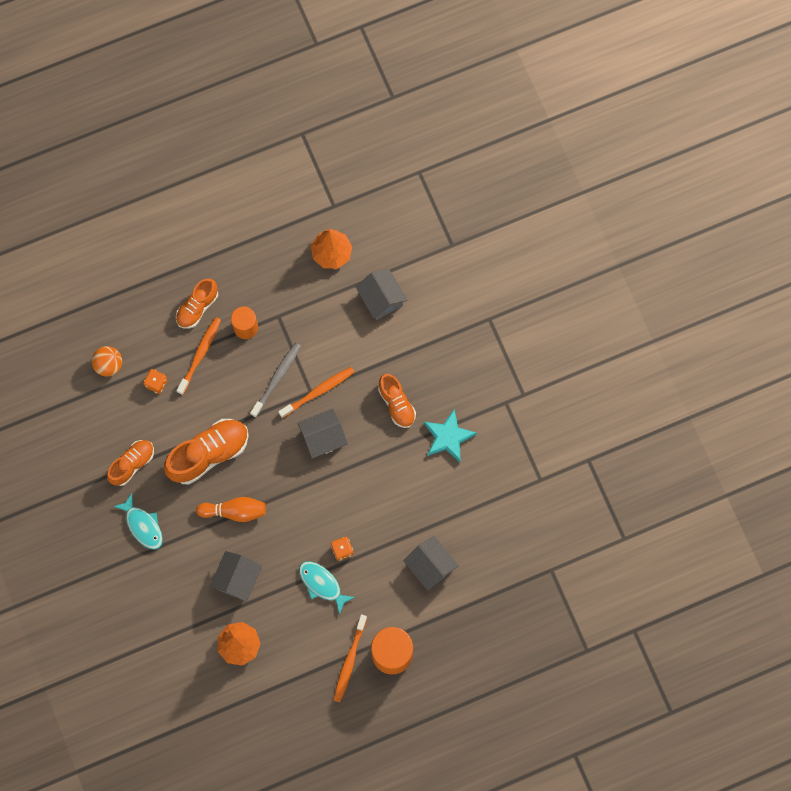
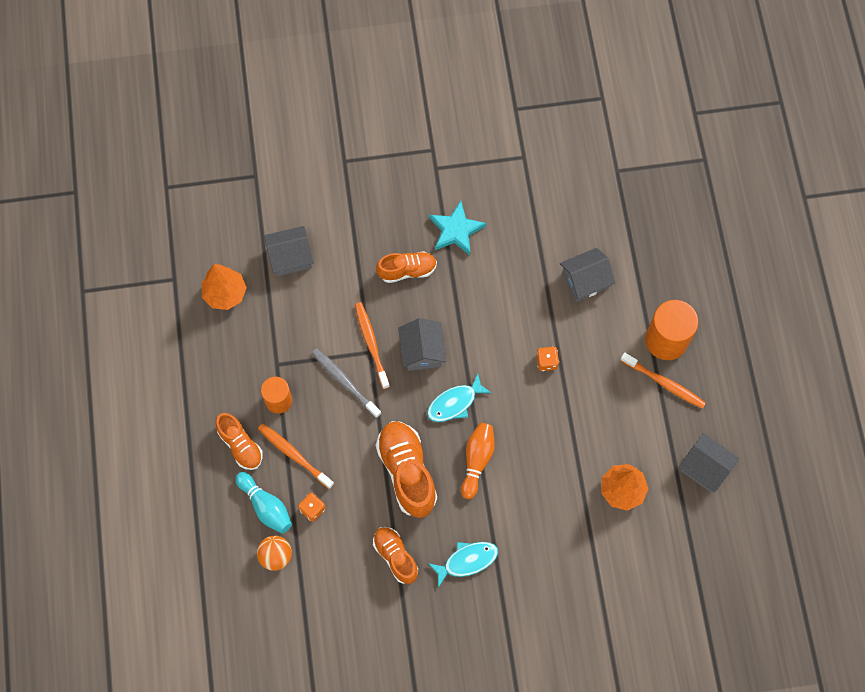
camera: 75 degrees left, 5 degrees down
(149, 344) = (266, 506): none -> turquoise bowling pin
(237, 579) = (551, 475): grey house -> grey house (704, 468)
(322, 584) = (577, 390): turquoise fish -> turquoise fish (454, 403)

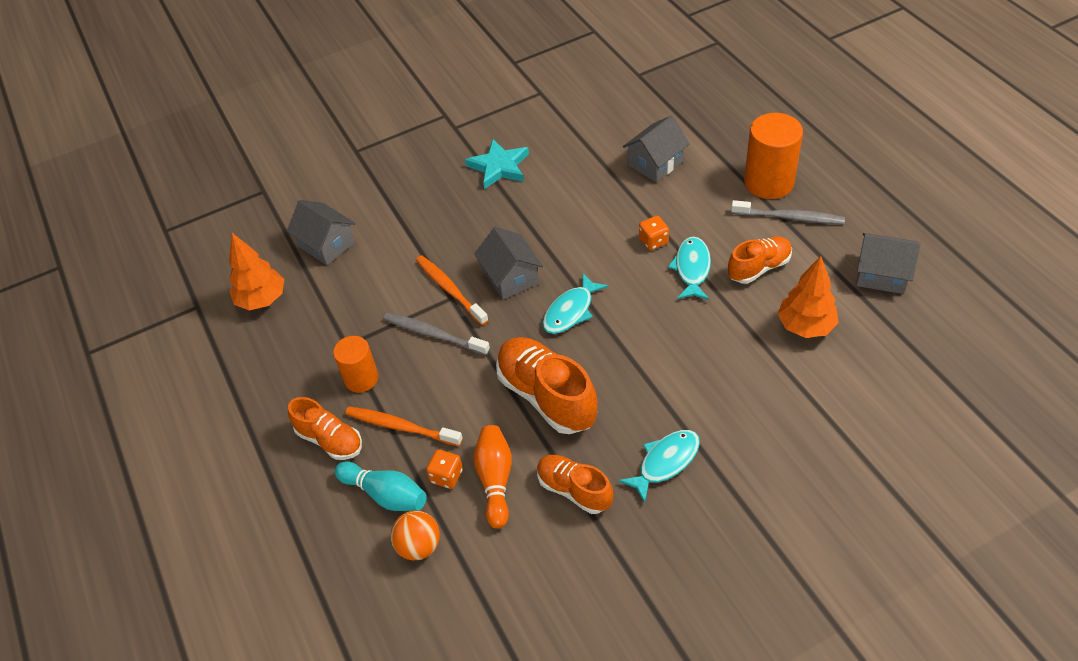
camera: 15 degrees left, 20 degrees down
(290, 257) = (327, 244): grey house -> grey house turned 75 degrees clockwise
(407, 270) = (462, 215): orange shoe -> orange shoe (759, 268)
(477, 460) = (624, 356): orange bowling pin -> orange bowling pin (495, 480)
(564, 401) = (692, 268): none -> turquoise fish
(664, 383) = (789, 217): orange toothbrush -> grey toothbrush

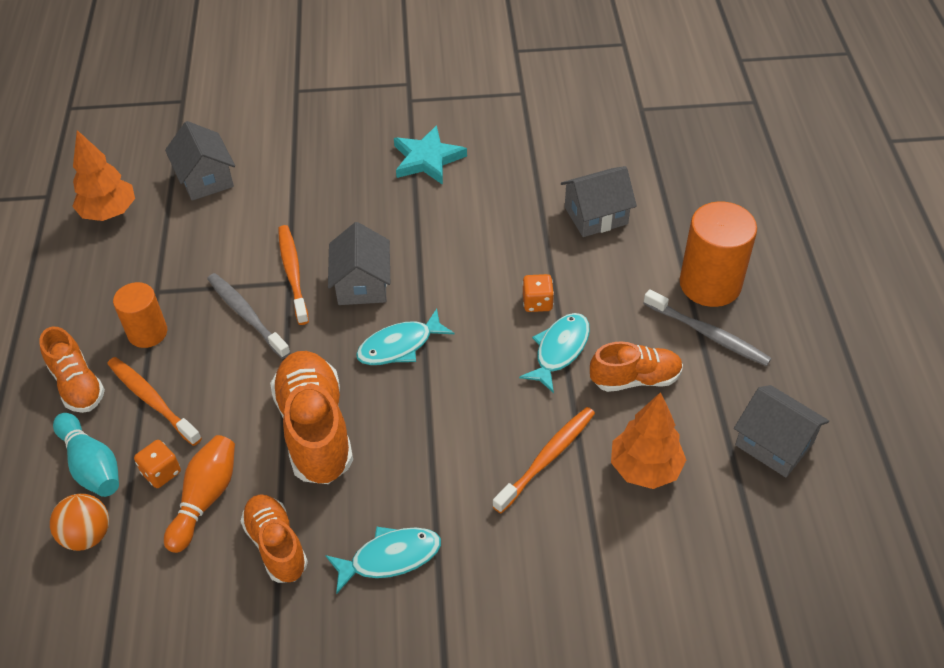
camera: 20 degrees right, 0 degrees up
(732, 347) = (547, 458): none -> orange toothbrush

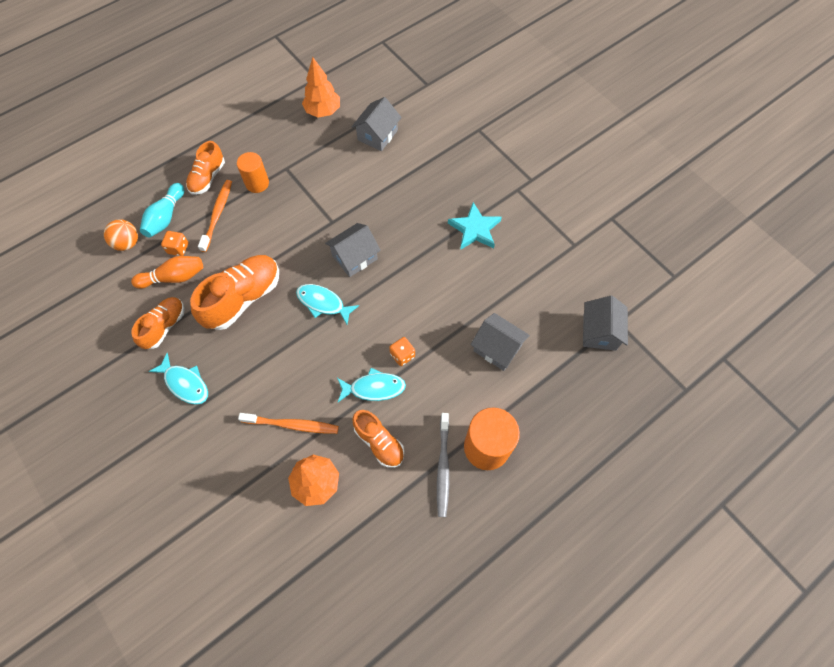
camera: 55 degrees right, 15 degrees up
(246, 315) = (297, 218): grey toothbrush -> none
(293, 273) = (339, 220): orange toothbrush -> none
(774, 444) = (379, 551): grey house -> grey house (599, 332)

